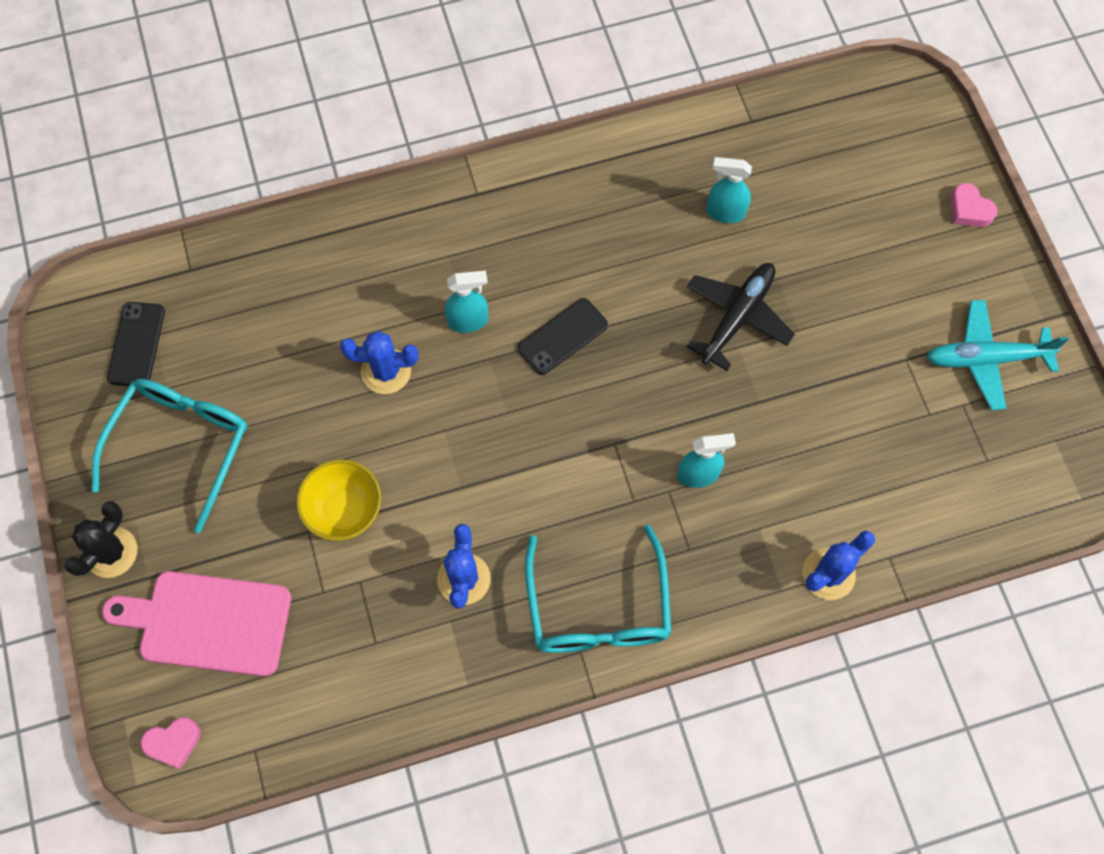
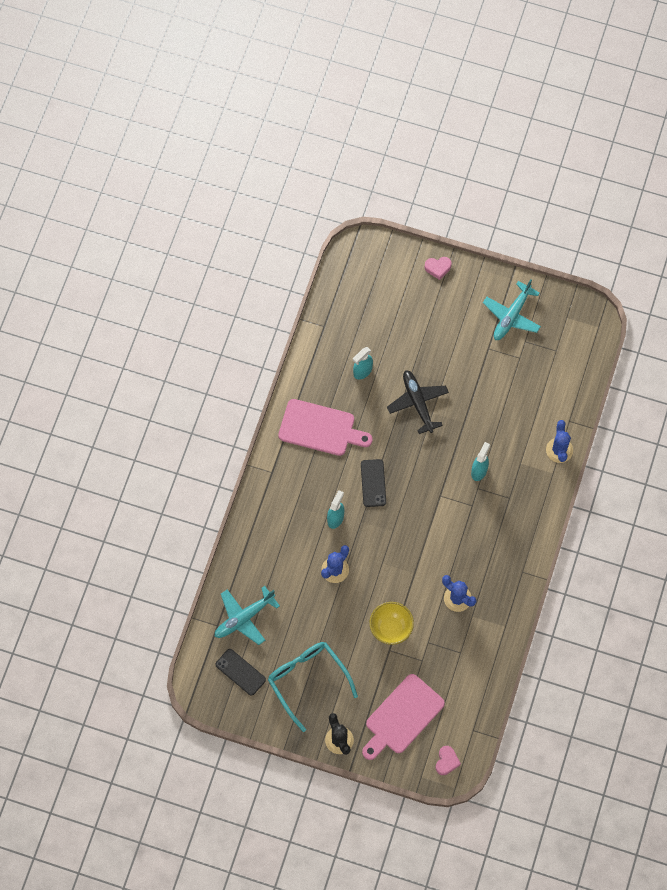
camera: 55 degrees left, 0 degrees up
(225, 297) = (244, 618): none -> turquoise plane
(592, 213) = (320, 428): none -> pink cutting board
(598, 609) = (509, 552): turquoise glasses -> none

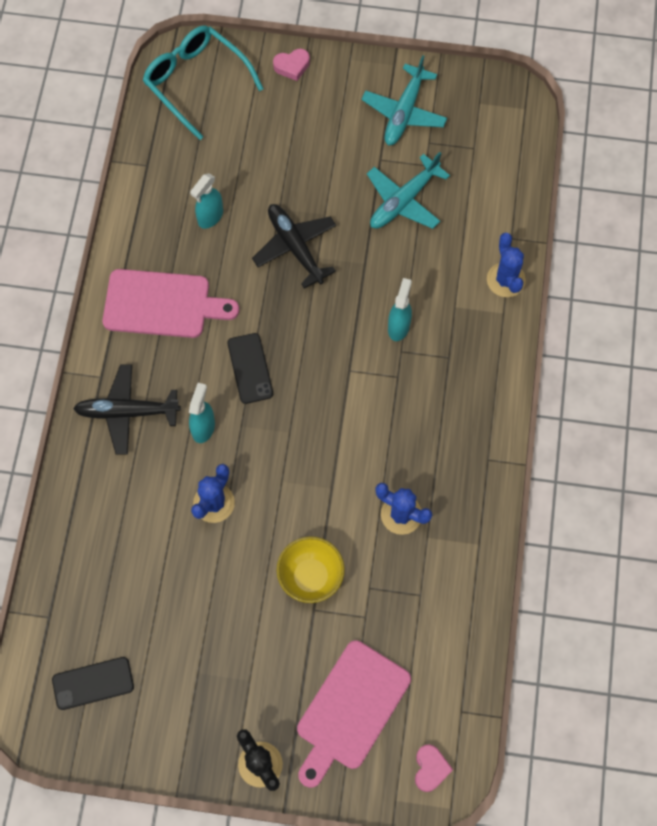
camera: 10 degrees left, 0 degrees up
(240, 672) = (93, 683): black phone -> black phone turned 45 degrees counterclockwise
(244, 618) = (88, 598): turquoise plane -> turquoise plane (404, 200)
(286, 499) = (127, 412): none -> black plane
(307, 680) = (197, 678): turquoise glasses -> turquoise glasses (196, 82)

